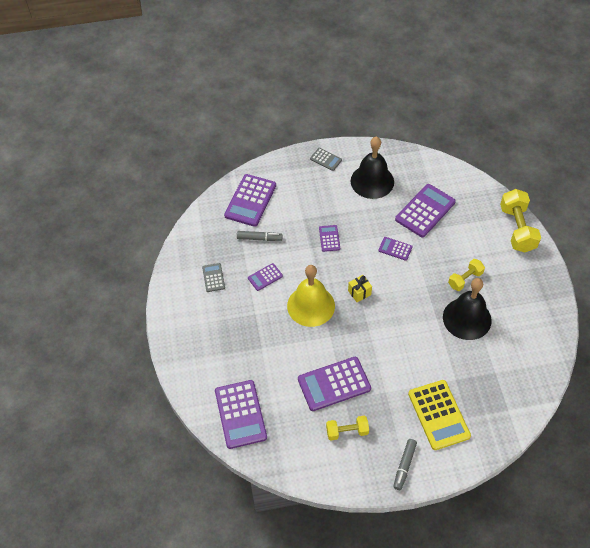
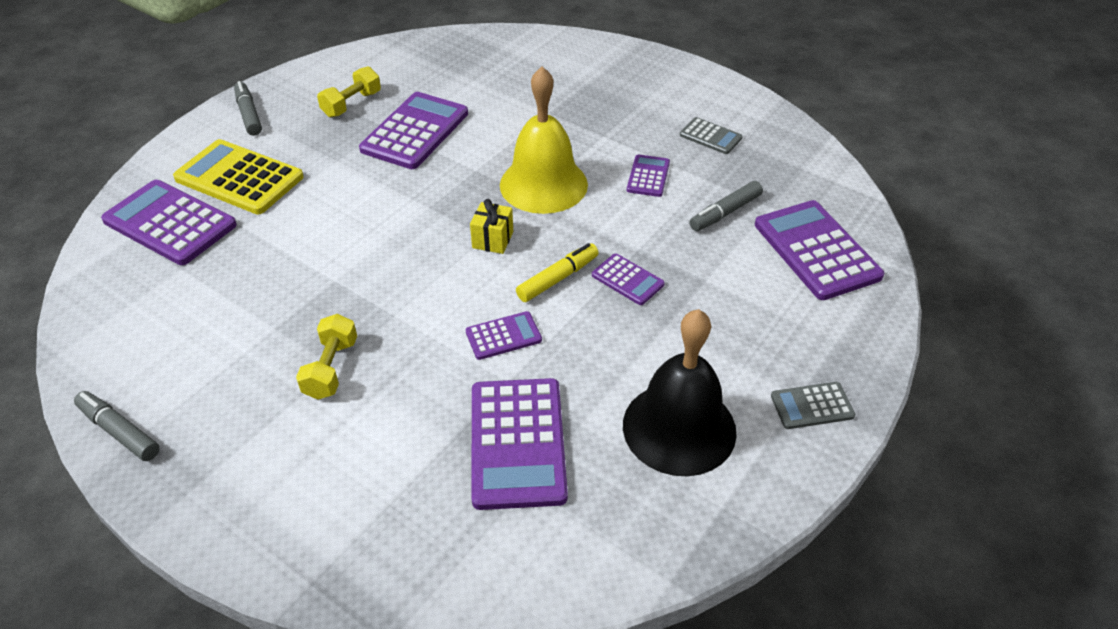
camera: 135 degrees right, 10 degrees down
(240, 414) = (495, 55): purple calculator -> purple calculator (170, 223)
(353, 257) = (557, 279): none -> yellow marker
(467, 318) = (282, 311): black bell -> none
(517, 229) = (288, 546): yellow dumbbell -> none
(553, 306) = (119, 432): none -> grey marker

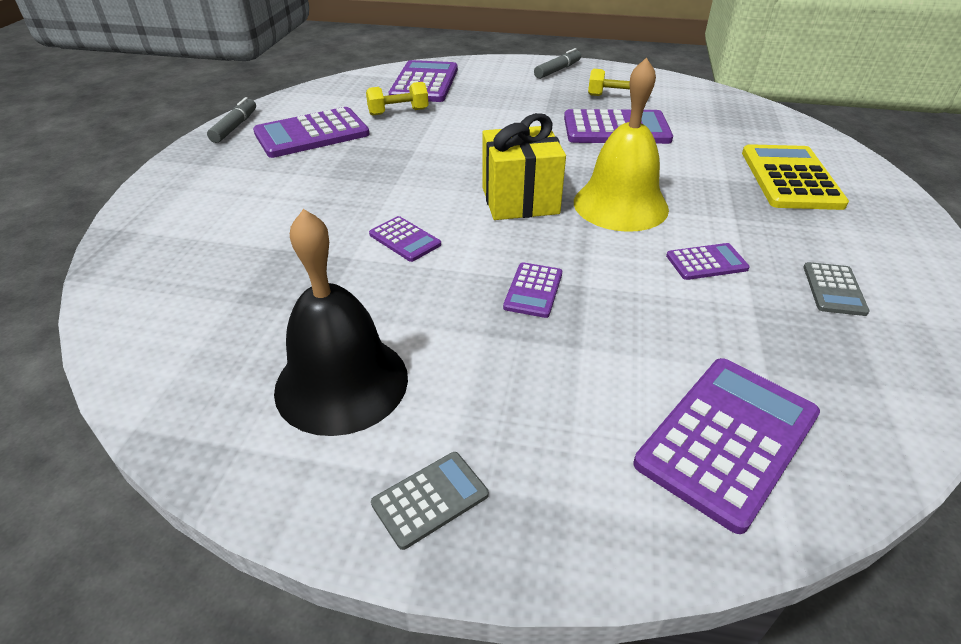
camera: 65 degrees right, 5 degrees down
(239, 178) = (489, 88): yellow calculator -> yellow calculator (790, 178)
(331, 368) = (323, 176): yellow dumbbell -> yellow dumbbell (398, 112)
(492, 240) = (520, 200): yellow gift -> yellow gift, size x1.96
(518, 443) = (281, 283): purple calculator -> purple calculator (312, 134)
(557, 279) = (499, 248): yellow marker -> none
(725, 212) = (711, 335): grey marker -> none
(812, 406) = (430, 499): grey calculator -> grey calculator turned 90 degrees clockwise

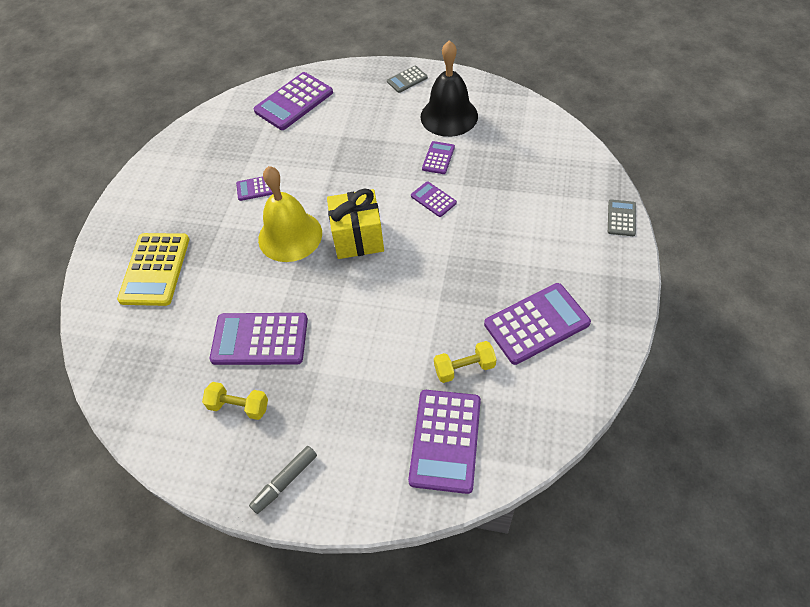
camera: 175 degrees left, 15 degrees up
(234, 127) = (614, 334): grey marker -> none
(533, 290) = (359, 166): purple calculator -> purple calculator (438, 158)
(834, 289) = (200, 172): grey calculator -> grey calculator (621, 218)

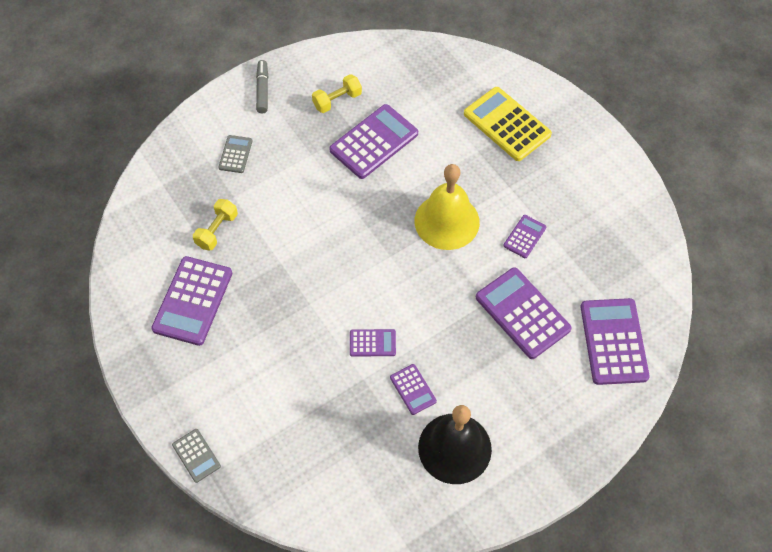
camera: 130 degrees right, 5 degrees up
(358, 238) = (393, 261): yellow gift -> none
(407, 80) = (546, 462): grey calculator -> grey calculator (235, 154)
(445, 440) = (188, 180): purple calculator -> purple calculator (522, 313)

